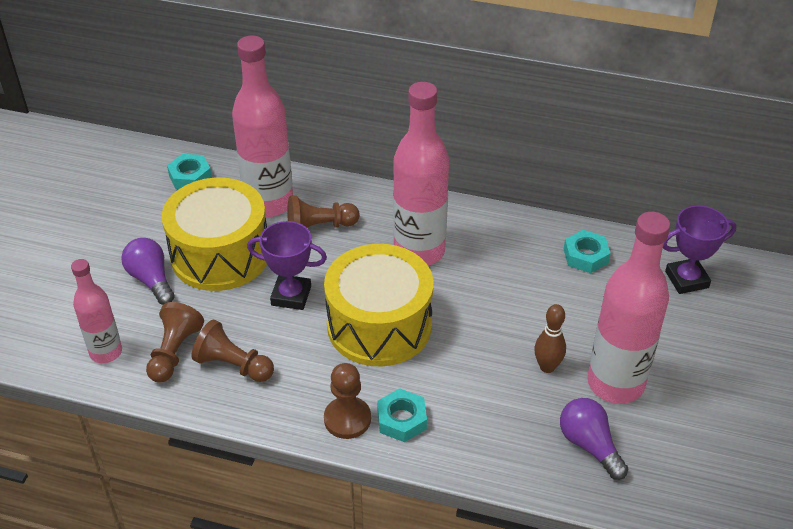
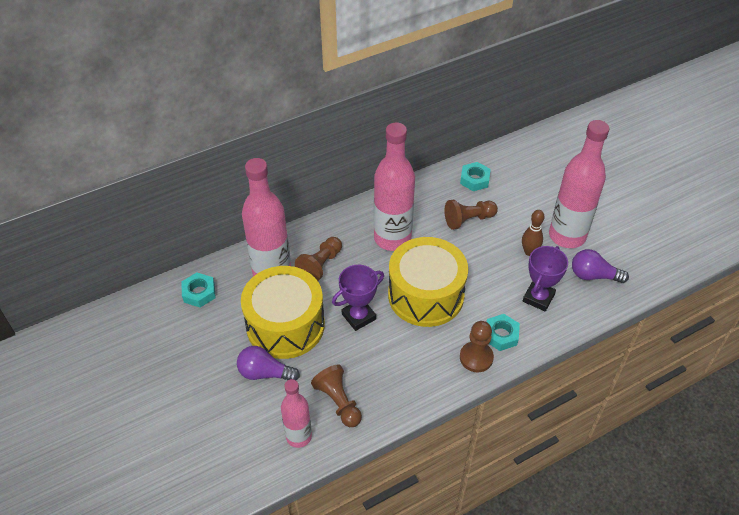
camera: 45 degrees left, 5 degrees up
(233, 365) = (381, 380): brown pawn -> brown pawn (468, 220)
(686, 279) = (532, 158): purple trophy -> purple trophy (538, 298)

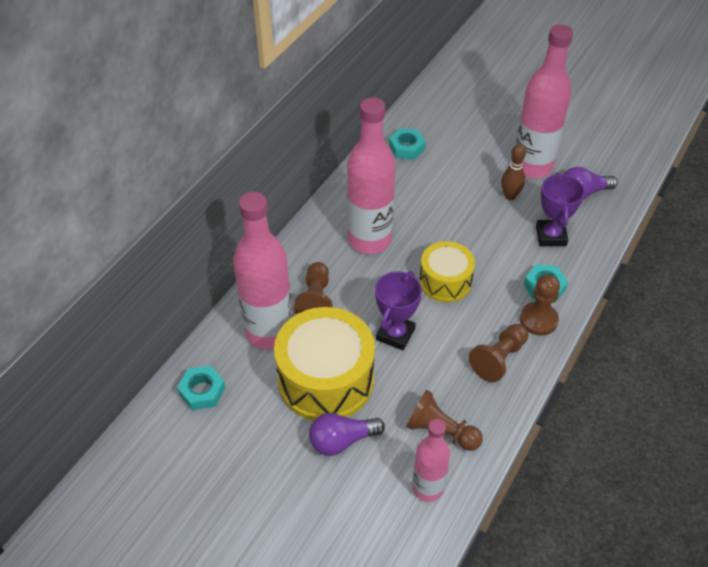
camera: 30 degrees left, 0 degrees up
(426, 295) = (445, 281): yellow drum -> yellow drum, size x0.60
(468, 220) = (430, 189): brown pawn -> brown pawn (498, 359)

